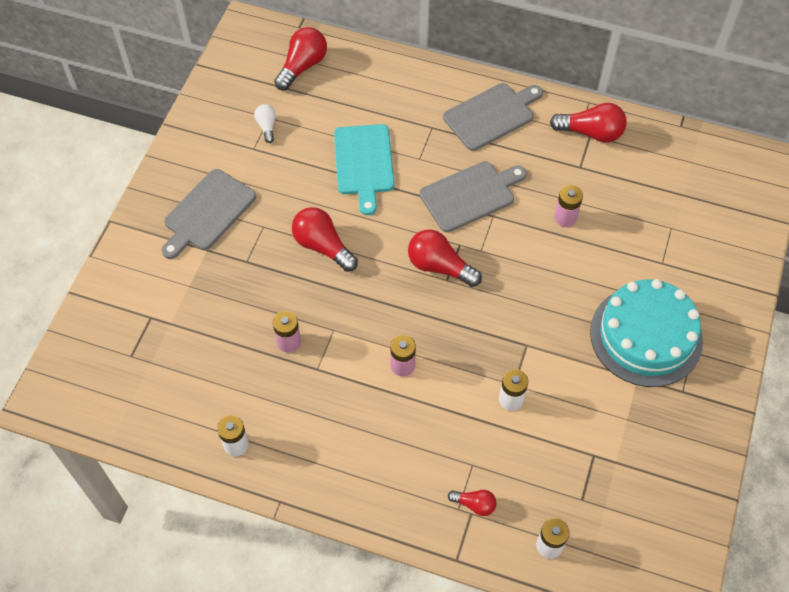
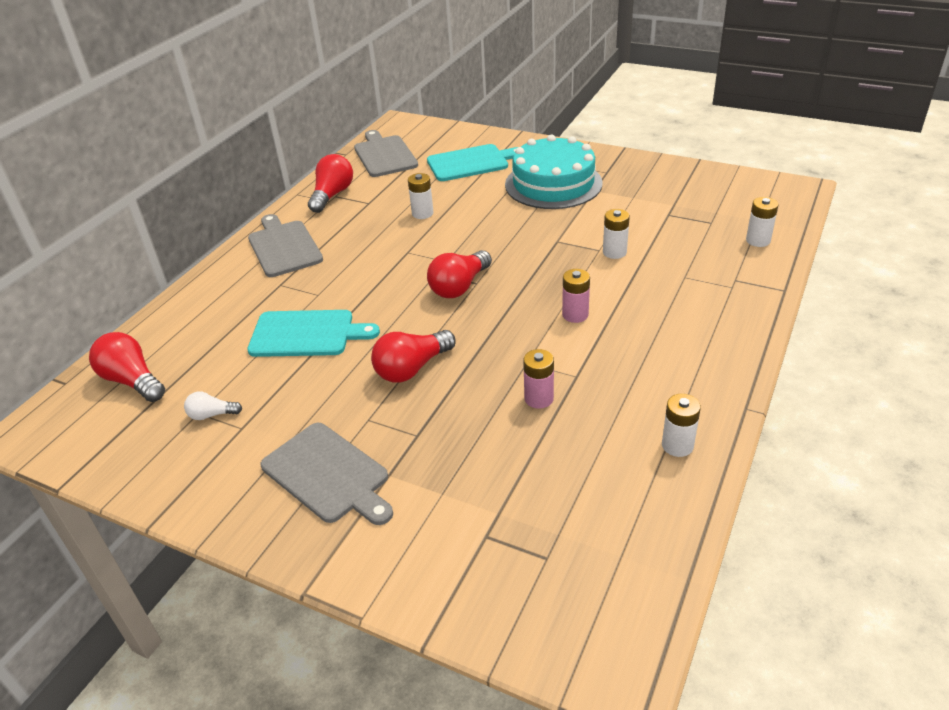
camera: 80 degrees left, 20 degrees down
(470, 195) = (378, 264): grey cutting board -> grey cutting board (384, 155)
(474, 504) = (725, 277): red light bulb -> none
(565, 218) = (422, 213): pink battery -> white battery
(681, 249) = (471, 163): none -> turquoise cutting board

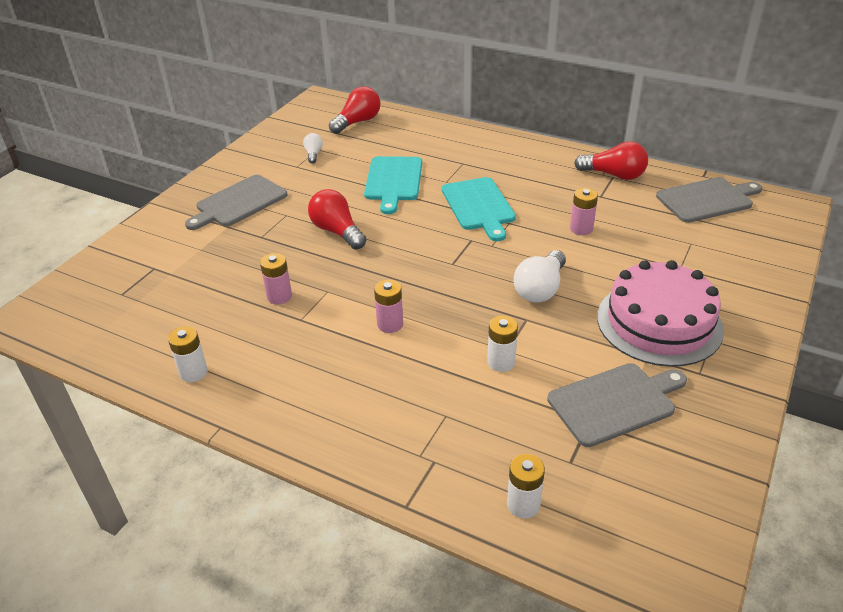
camera: 90 degrees right, 0 degrees up
(284, 247) = (520, 159): grey cutting board -> grey cutting board (615, 403)
(422, 213) = (581, 229): white battery -> pink battery
(459, 286) = (447, 254): red light bulb -> none
(471, 163) = (701, 259): turquoise cutting board -> turquoise cutting board (478, 206)
(514, 234) = (540, 289): none -> white light bulb
(553, 184) = (659, 323): turquoise cake -> pink cake

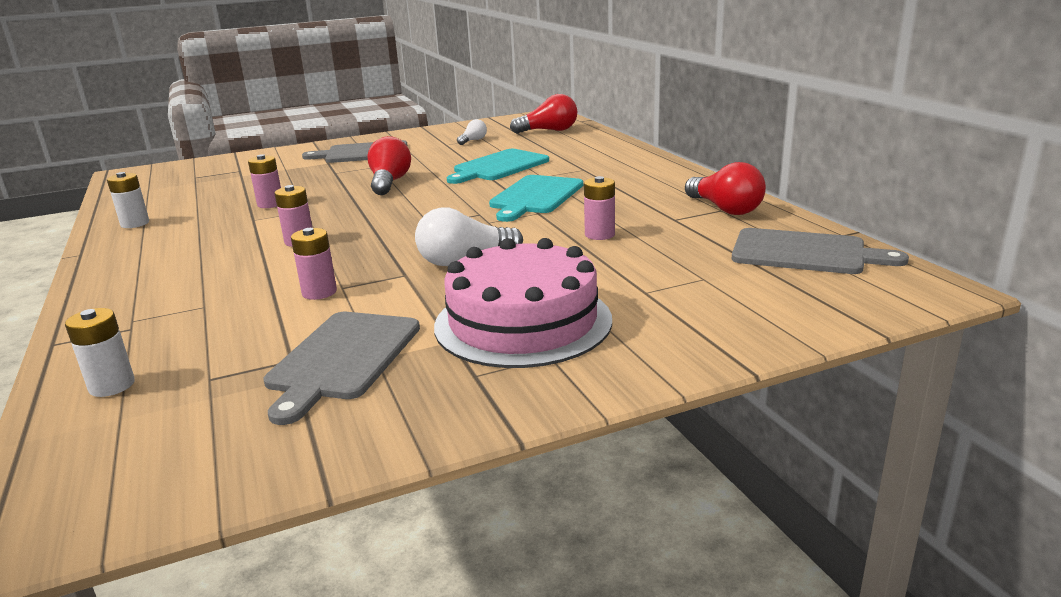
camera: 40 degrees right, 15 degrees down
(501, 362) = (319, 292): white battery -> pink battery
(615, 403) = (342, 358): grey cutting board -> grey cutting board turned 90 degrees clockwise

